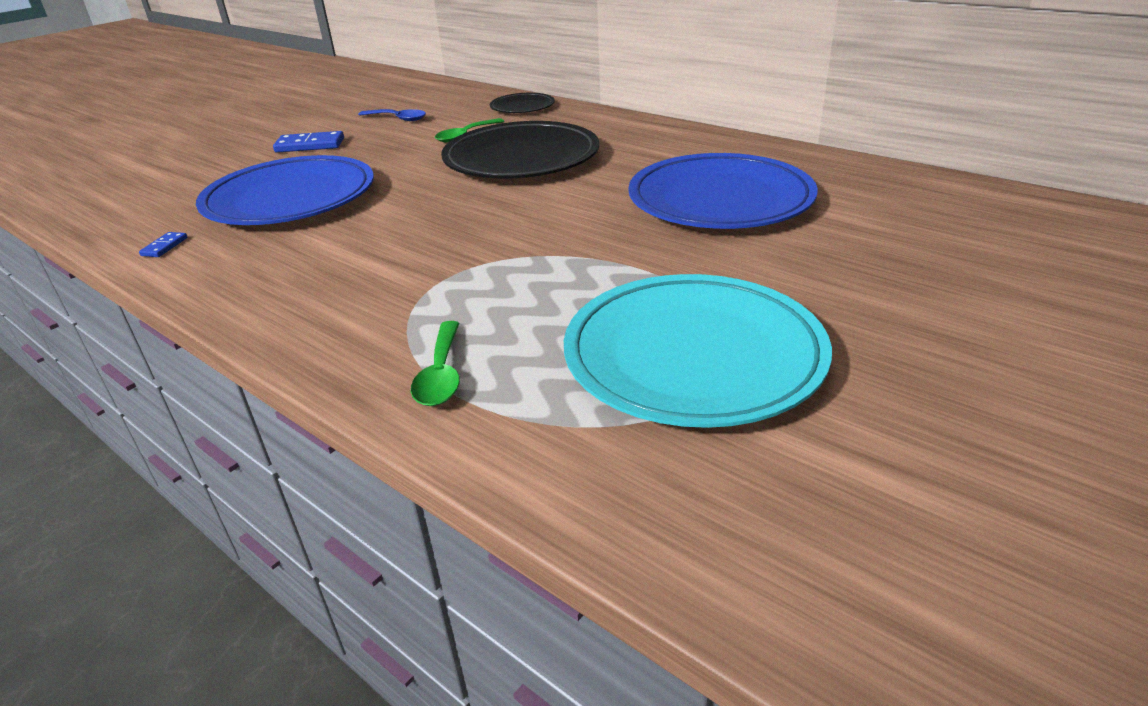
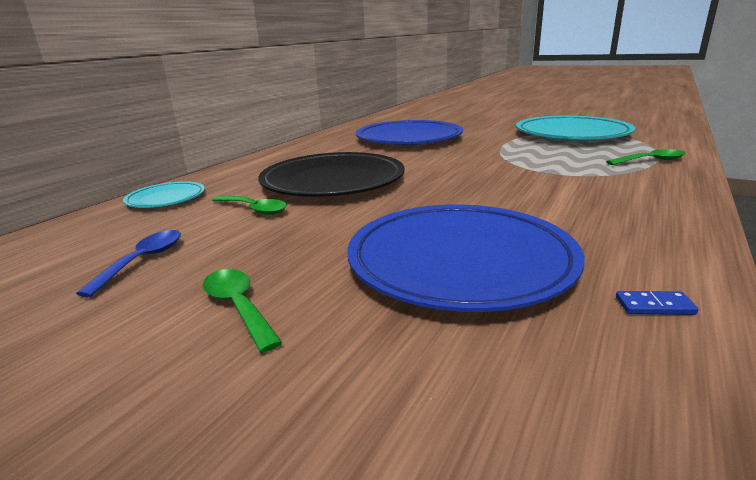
camera: 100 degrees left, 10 degrees down
(310, 145) = (238, 307): blue domino -> green spoon
(522, 107) = (166, 199): black plate -> turquoise plate

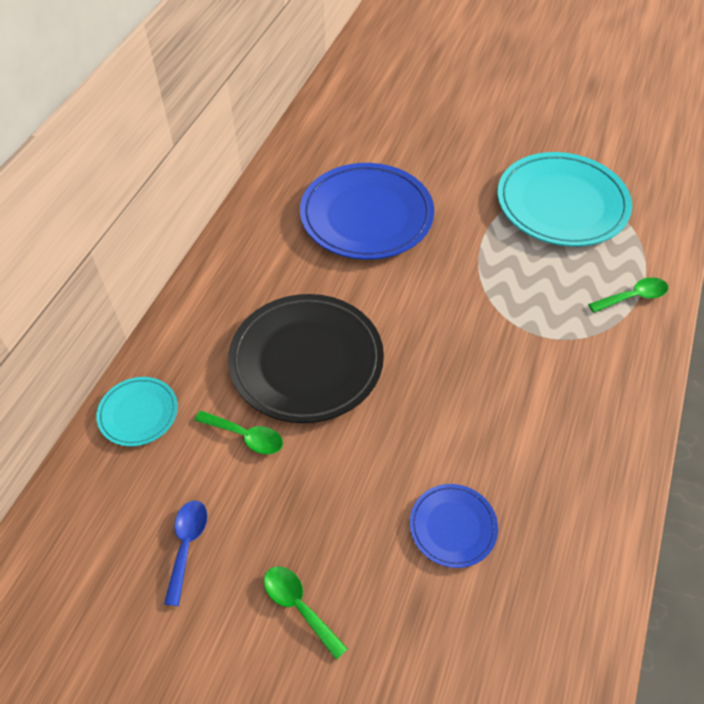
camera: 10 degrees left, 30 degrees up
(460, 261) = (453, 527): blue plate -> blue plate, size x0.49
(654, 306) = (585, 579): blue domino -> none

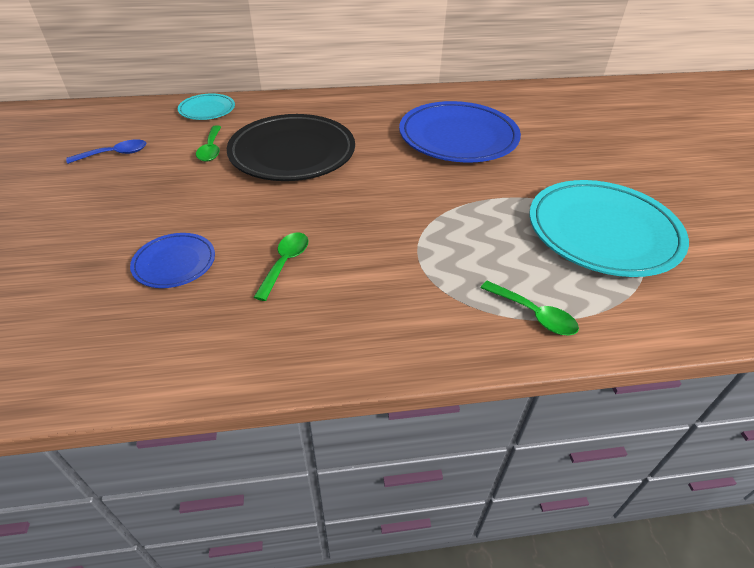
camera: 60 degrees right, 10 degrees down
(299, 606) = (78, 210): green spoon -> green spoon (285, 263)

